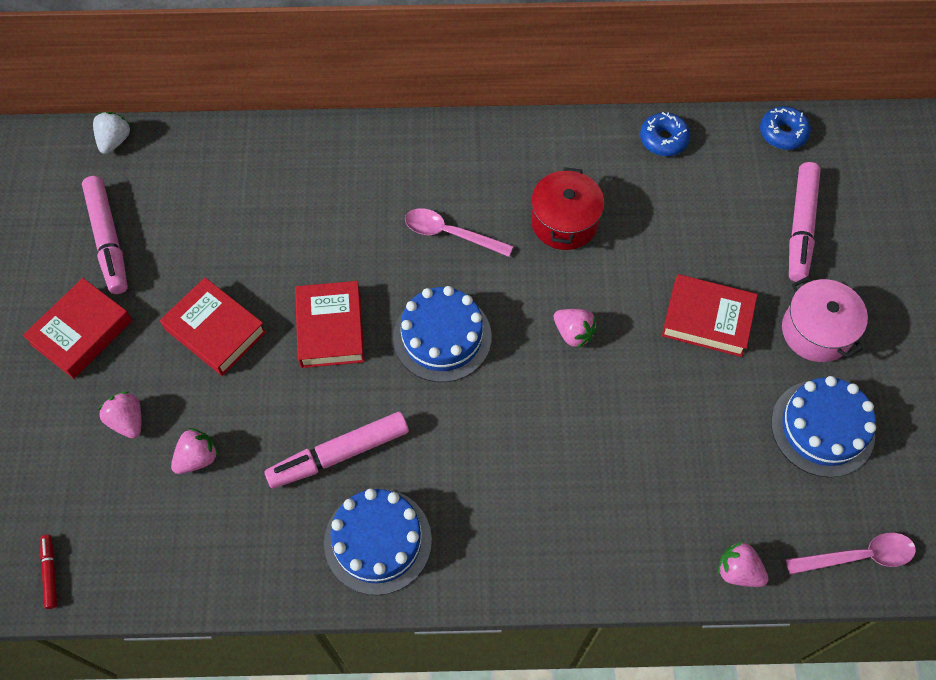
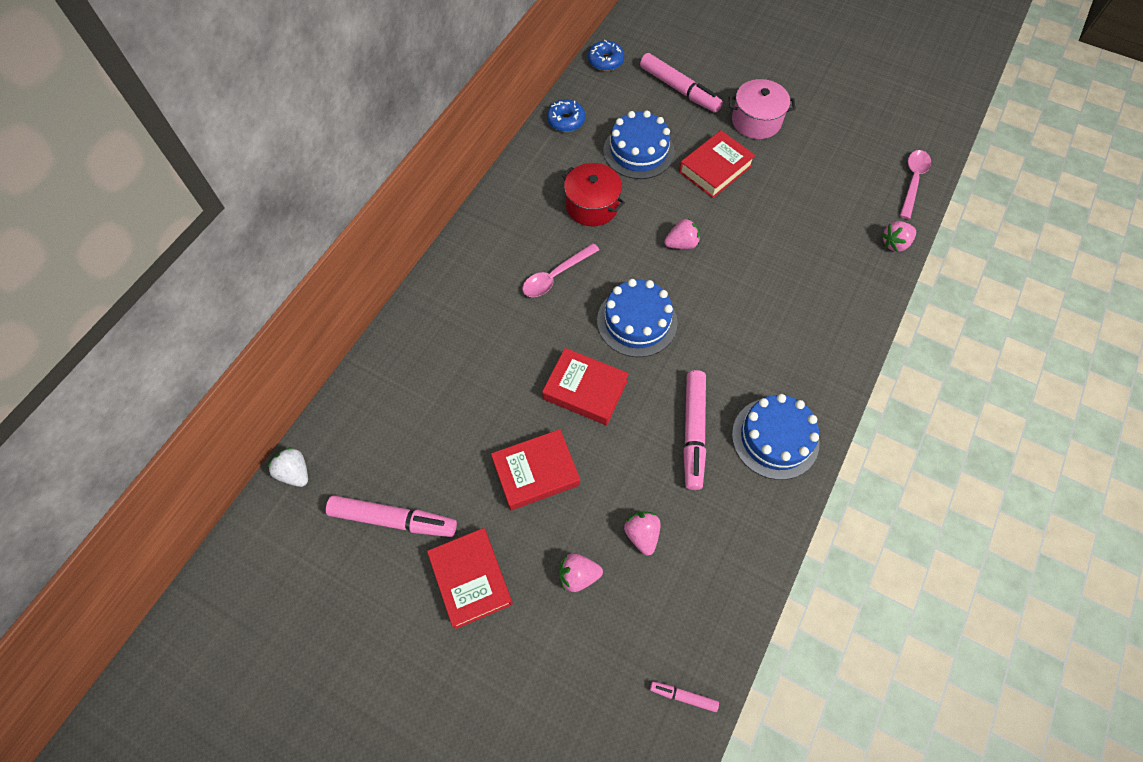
camera: 60 degrees left, 0 degrees up
(50, 573) = (683, 696): red marker -> pink marker
(822, 428) = (822, 153): blue cake -> blue cake (638, 151)

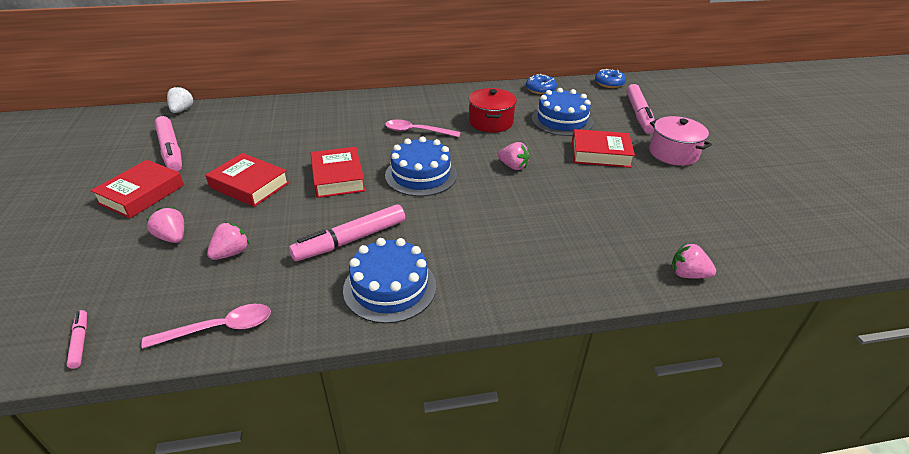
camera: 50 degrees right, 25 degrees down
(913, 181) = (771, 256): pink spoon -> pink spoon (219, 328)

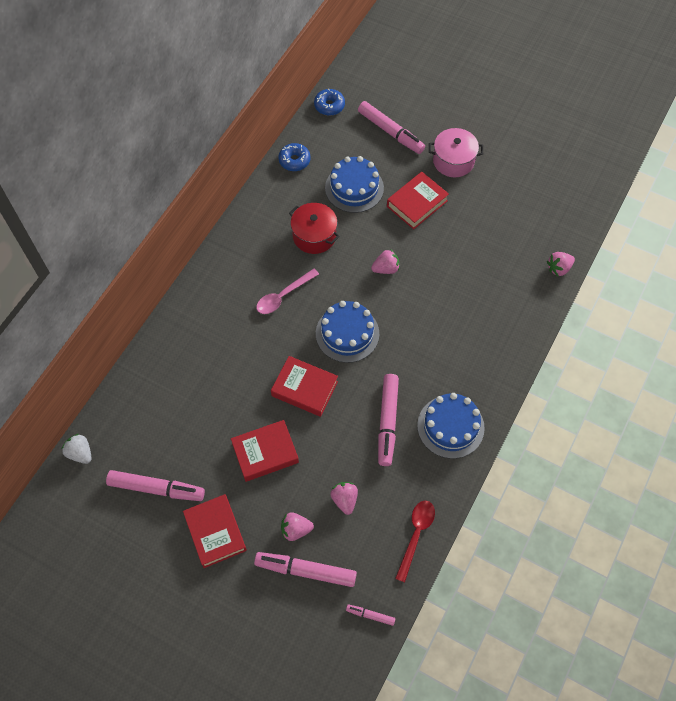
camera: 50 degrees left, 25 degrees up
(123, 265) = (305, 570): none -> pink marker
(219, 328) = (416, 535): pink spoon -> red spoon

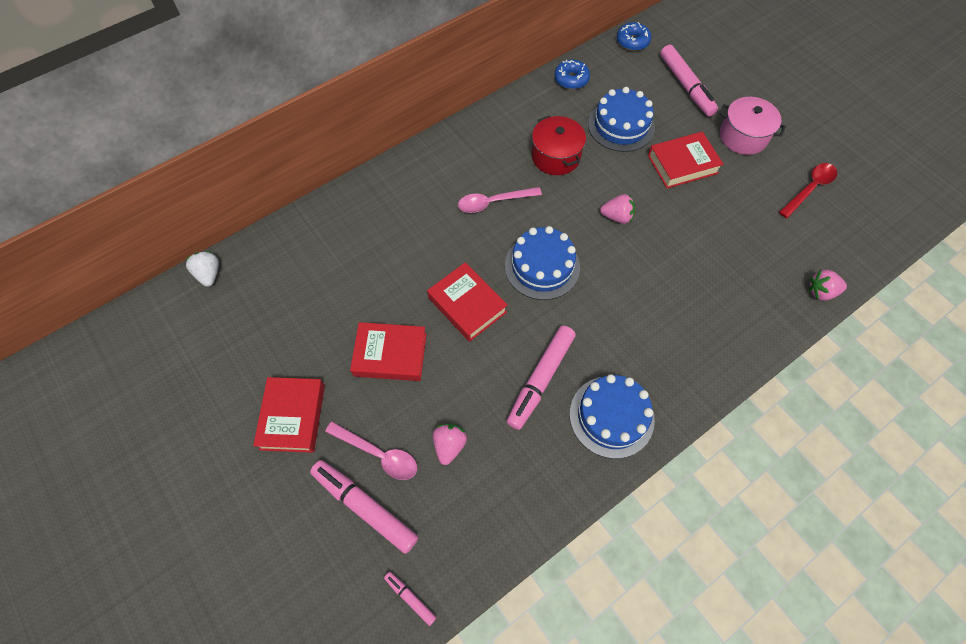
camera: 25 degrees right, 0 degrees up
(156, 488) = (260, 343): pink marker -> none
(296, 529) = (378, 454): pink strawberry -> pink spoon
(416, 535) = (510, 526): red spoon -> red spoon (809, 189)

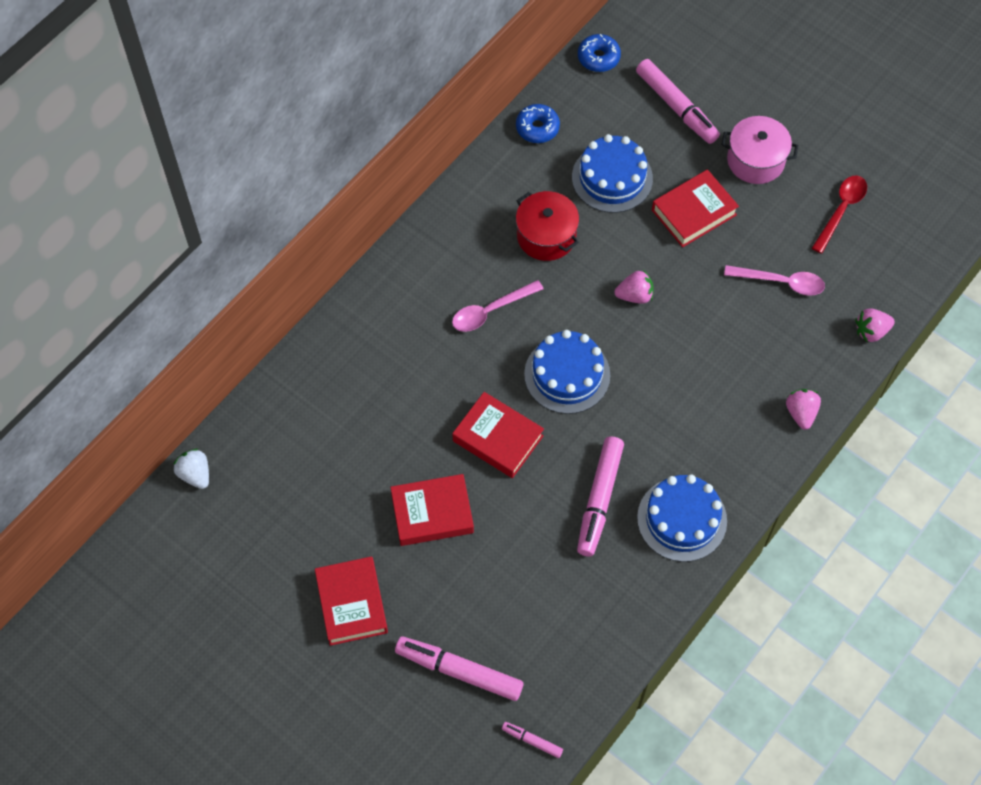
camera: 15 degrees left, 0 degrees up
(378, 454) = (455, 617): pink spoon -> pink spoon (781, 282)
(449, 445) = (525, 590): pink strawberry -> pink strawberry (801, 413)

